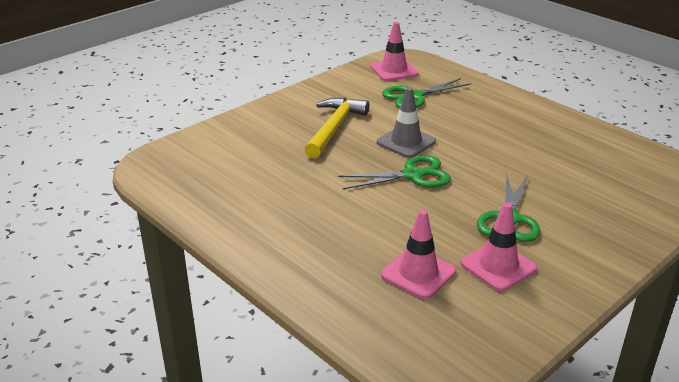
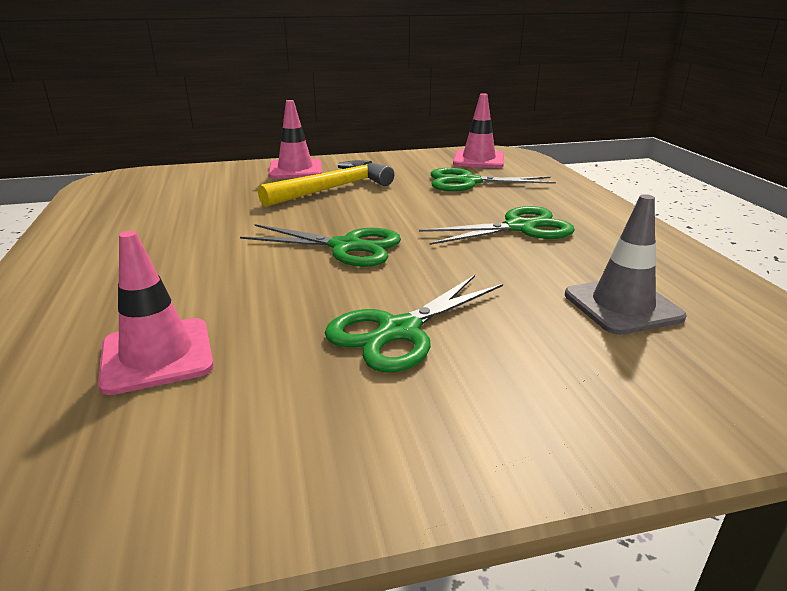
camera: 30 degrees right, 5 degrees down
(406, 142) = (392, 216): grey traffic cone -> grey traffic cone (622, 306)
(488, 130) = (519, 227): none -> green scissors
(498, 266) = (280, 389): pink traffic cone -> pink traffic cone (295, 169)

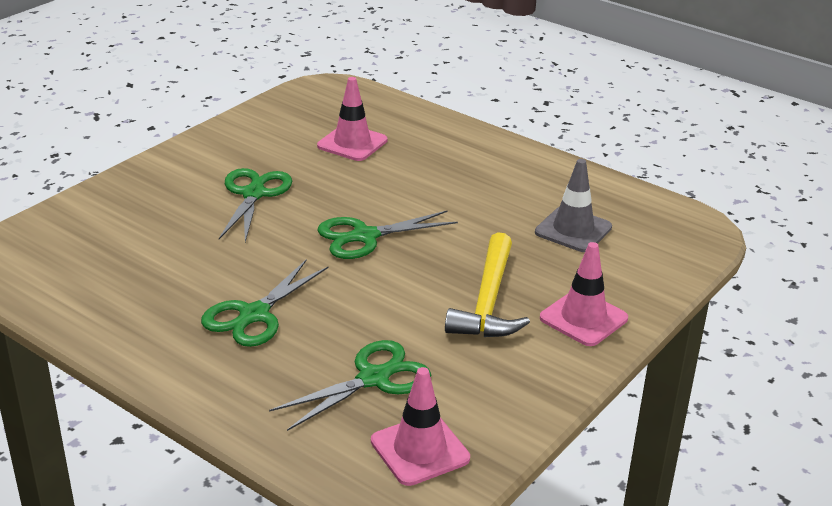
camera: 140 degrees right, 5 degrees up
(622, 306) = (133, 259): grey traffic cone -> grey traffic cone (573, 230)

